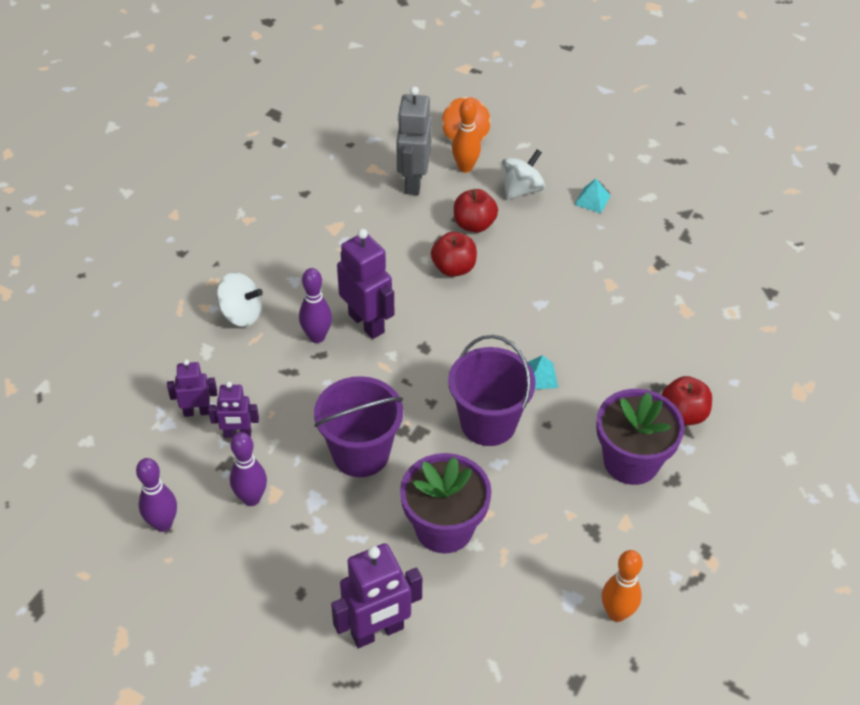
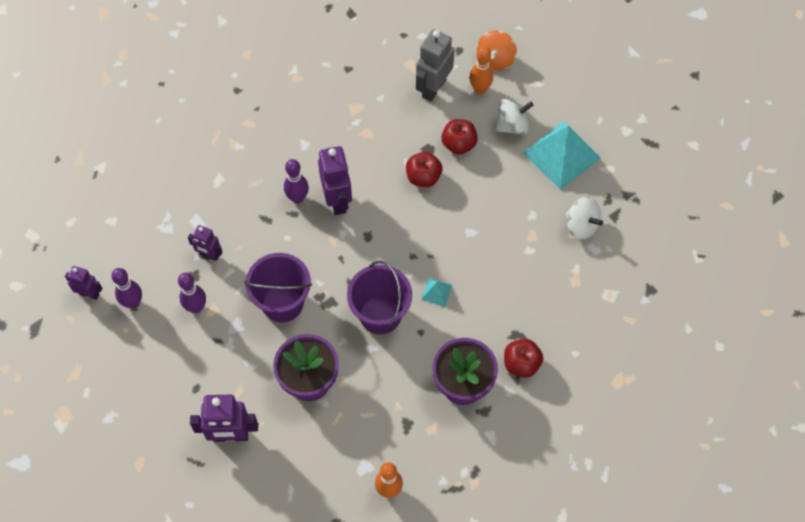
camera: 25 degrees right, 15 degrees up
(197, 411) = (190, 226): purple robot -> purple robot (89, 294)
(241, 314) = (254, 159): white spinning top -> white spinning top (581, 226)
(592, 200) = (561, 155): turquoise pyramid -> turquoise pyramid, size x2.36

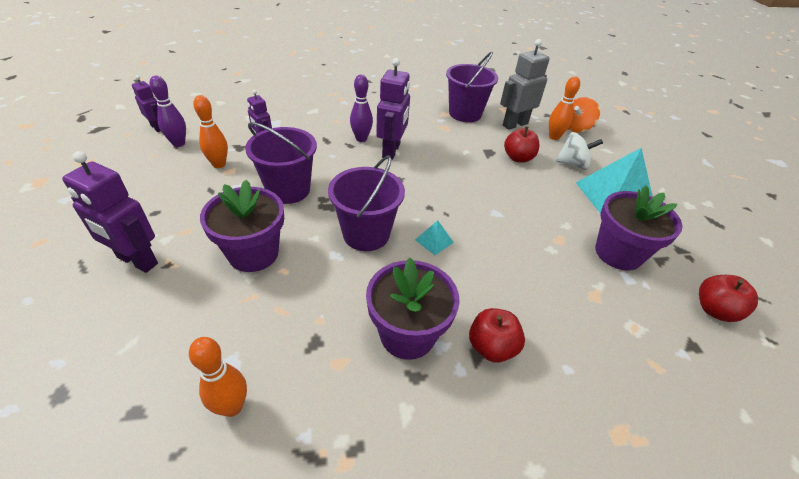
camera: 25 degrees right, 20 degrees down
(196, 307) = (219, 164): purple bowling pin -> orange bowling pin
(375, 97) = (465, 114): none -> purple bucket
(423, 177) = (474, 164): red apple -> red apple (714, 310)
(581, 226) = (618, 253): white spinning top -> purple flower pot

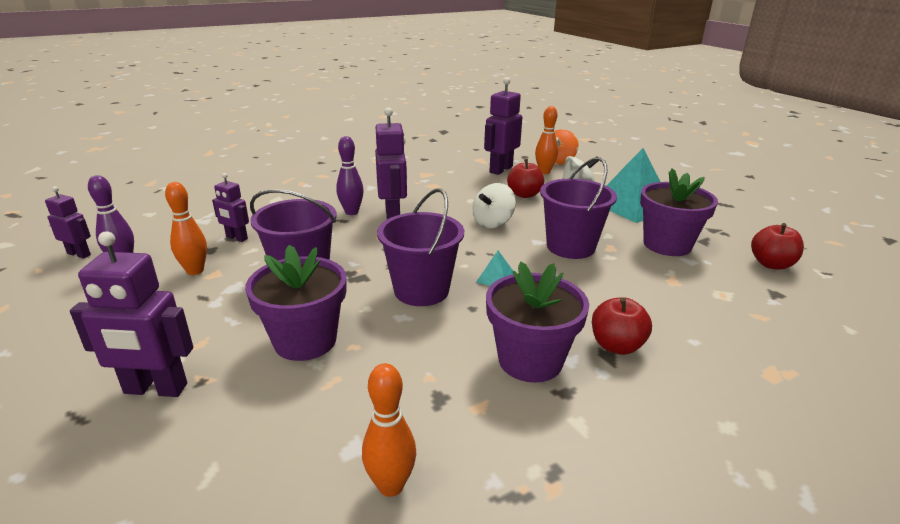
camera: 20 degrees left, 15 degrees down
(465, 114) = (445, 170): purple bucket -> purple bucket (570, 247)
(469, 181) = (493, 222): none -> white spinning top
(515, 124) = (500, 169): grey robot -> purple robot

